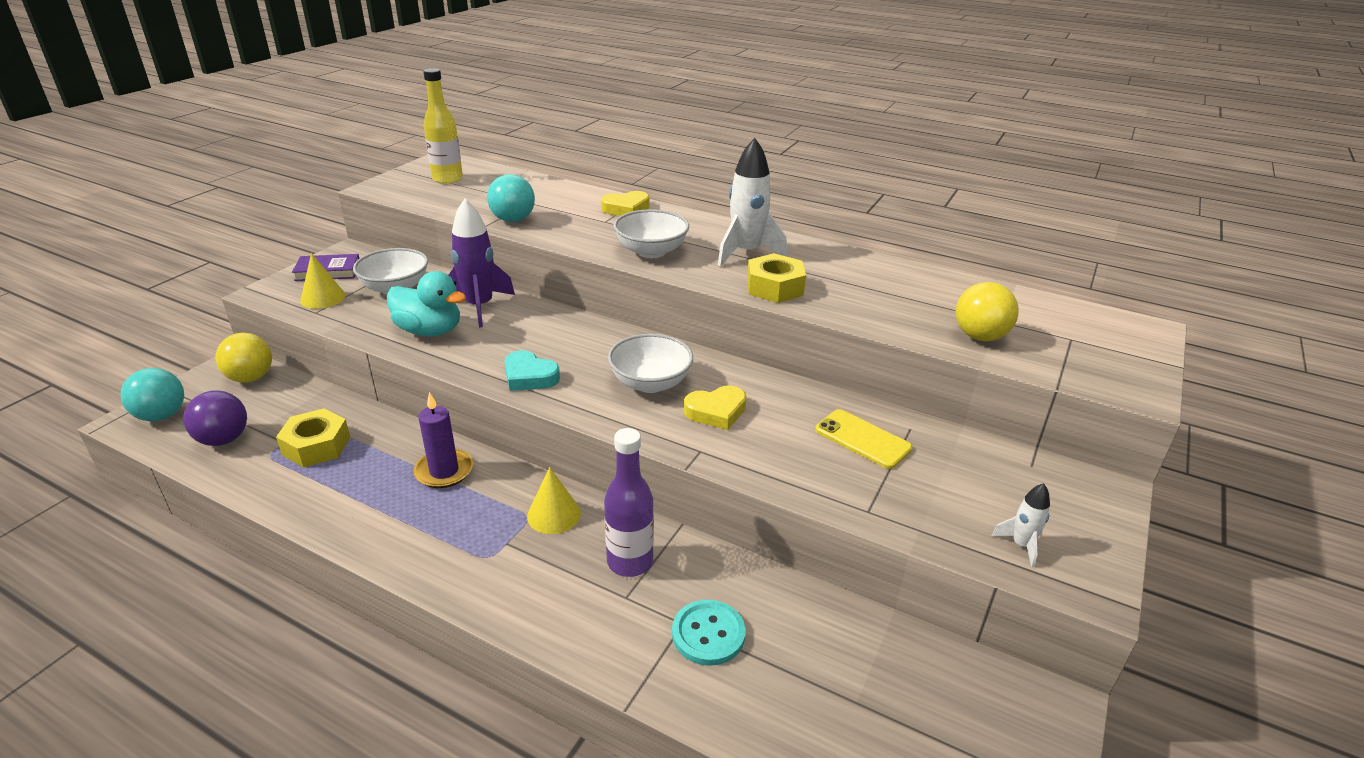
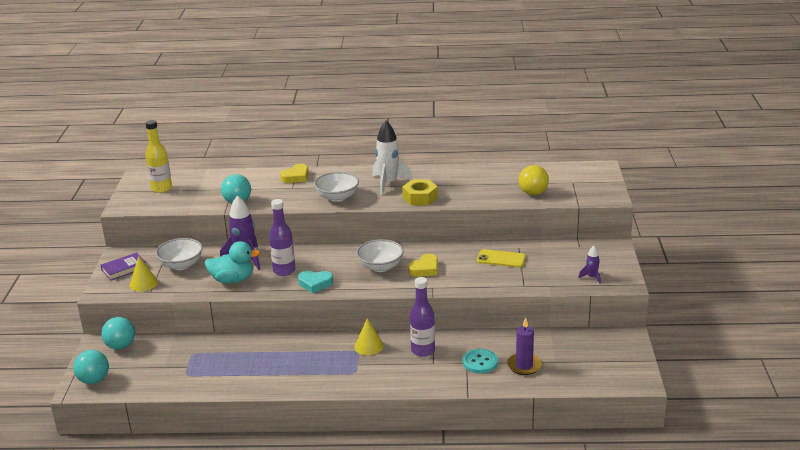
camera: 25 degrees left, 5 degrees down
(224, 439) = (149, 377): purple ball -> none
(251, 378) = (120, 346): yellow ball -> turquoise ball
(316, 446) = (208, 362): yellow nut -> none
(444, 471) = (292, 348): purple candle -> purple candle (524, 365)
(509, 341) = (284, 271): none -> purple bottle
(1021, 545) = (591, 277): white rocket -> purple rocket

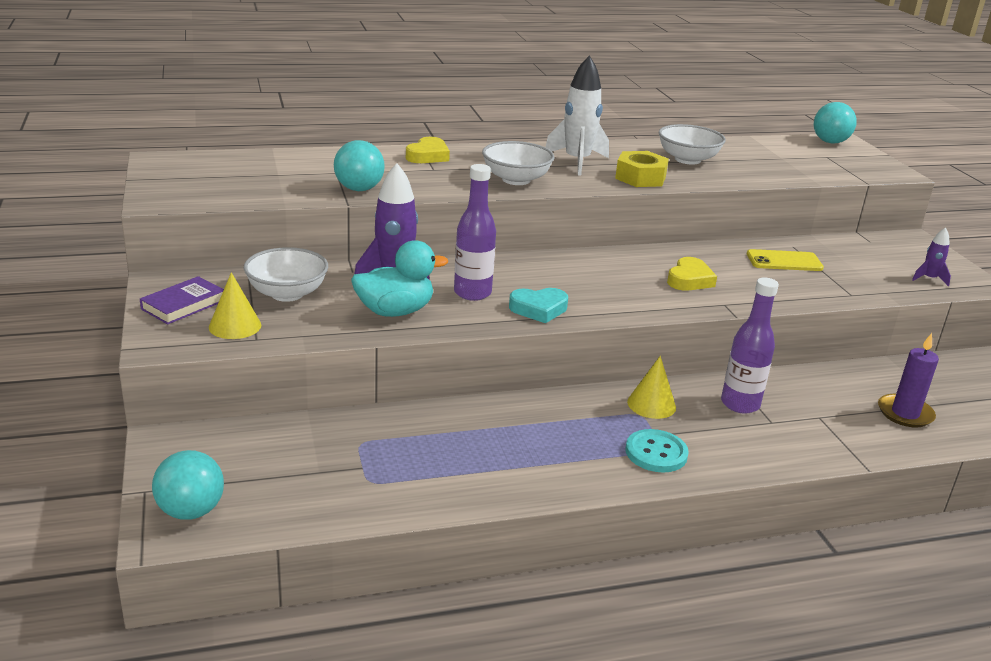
camera: 20 degrees left, 0 degrees up
(120, 346) = (214, 442): turquoise ball -> turquoise ball (830, 142)
(161, 188) = (212, 174): yellow bottle -> none
(380, 267) = (620, 280): white bowl -> white bowl (687, 159)
(480, 362) = (838, 414): turquoise button -> turquoise button (656, 453)
(533, 193) = (790, 169): yellow ball -> none

